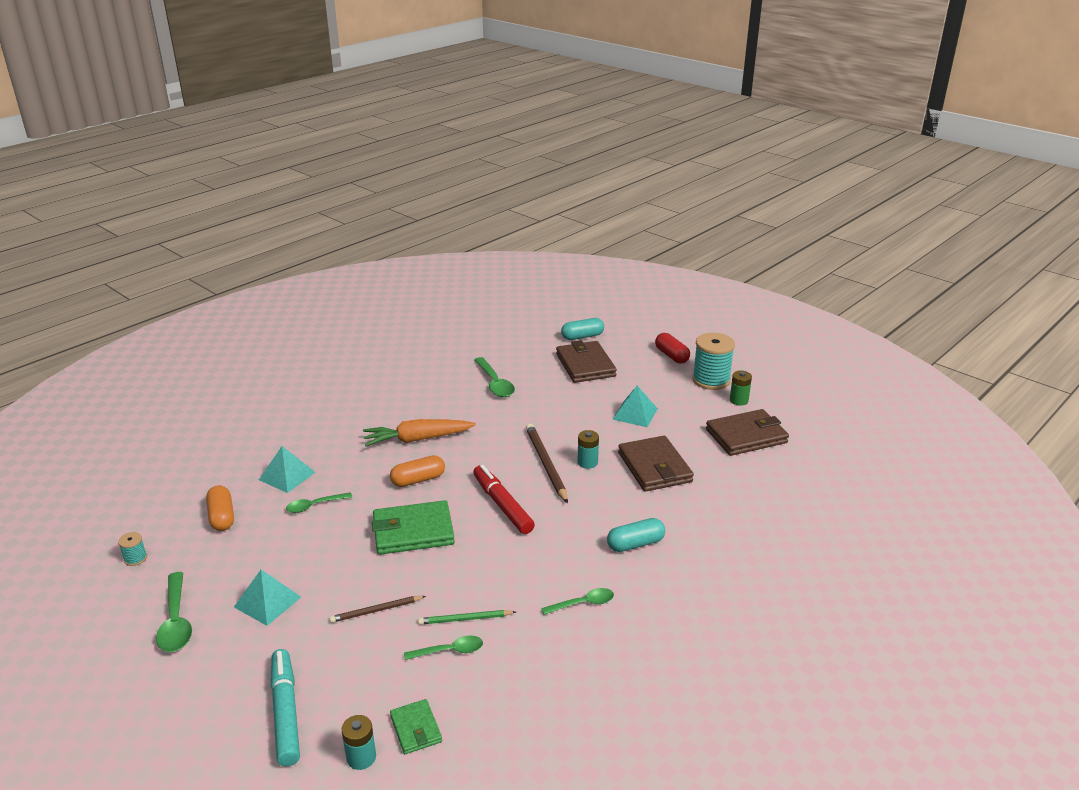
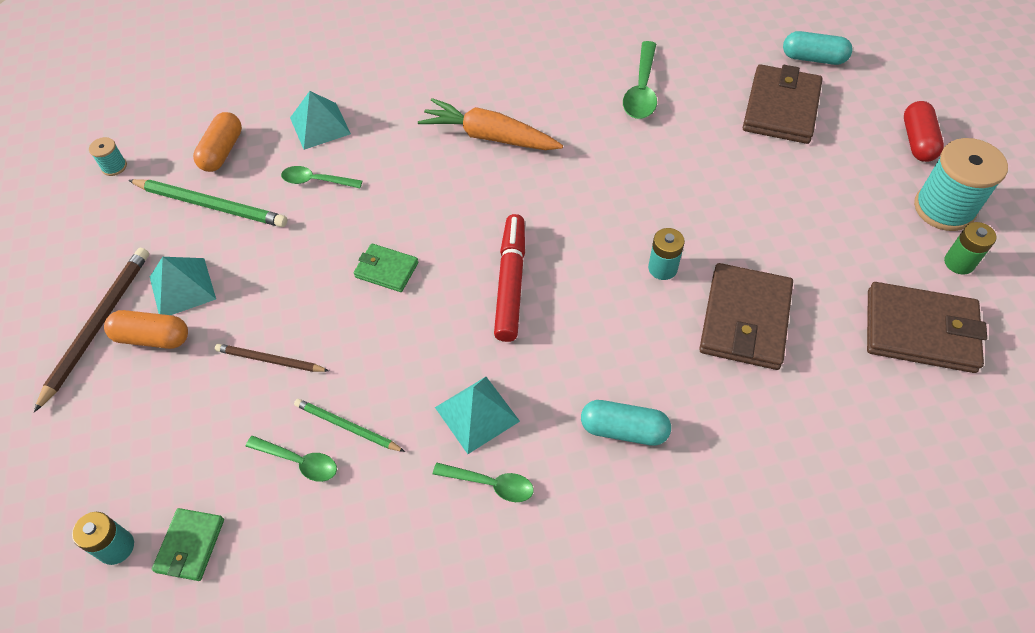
camera: 35 degrees right, 25 degrees up
(176, 621) = (91, 266): green spoon -> none
(243, 549) = (211, 205): none -> green pencil
(285, 712) = (96, 442): turquoise marker -> none
(413, 531) = (386, 270): green wallet -> green wallet, size x0.54
(418, 480) = (446, 197): orange capsule -> orange capsule (152, 338)
(546, 464) = (608, 246): brown pencil -> brown pencil (97, 325)
(635, 414) = (787, 218): turquoise pyramid -> turquoise pyramid (477, 414)

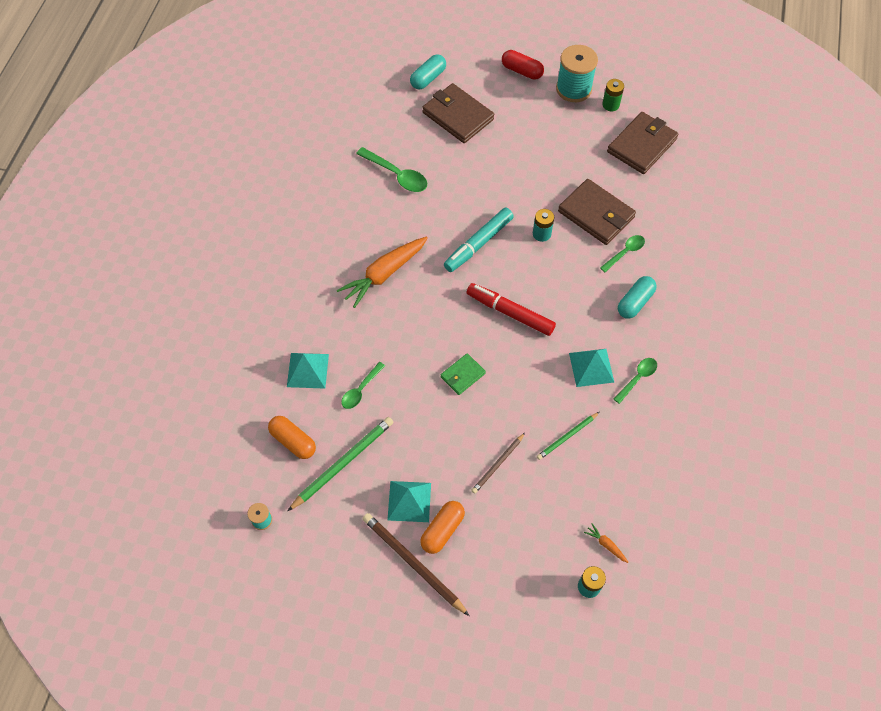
camera: 65 degrees left, 5 degrees up
(190, 545) = (606, 544): green wallet -> orange carrot
(299, 461) = (578, 470): green spoon -> green spoon (625, 253)
(597, 207) = (478, 244): none -> turquoise marker

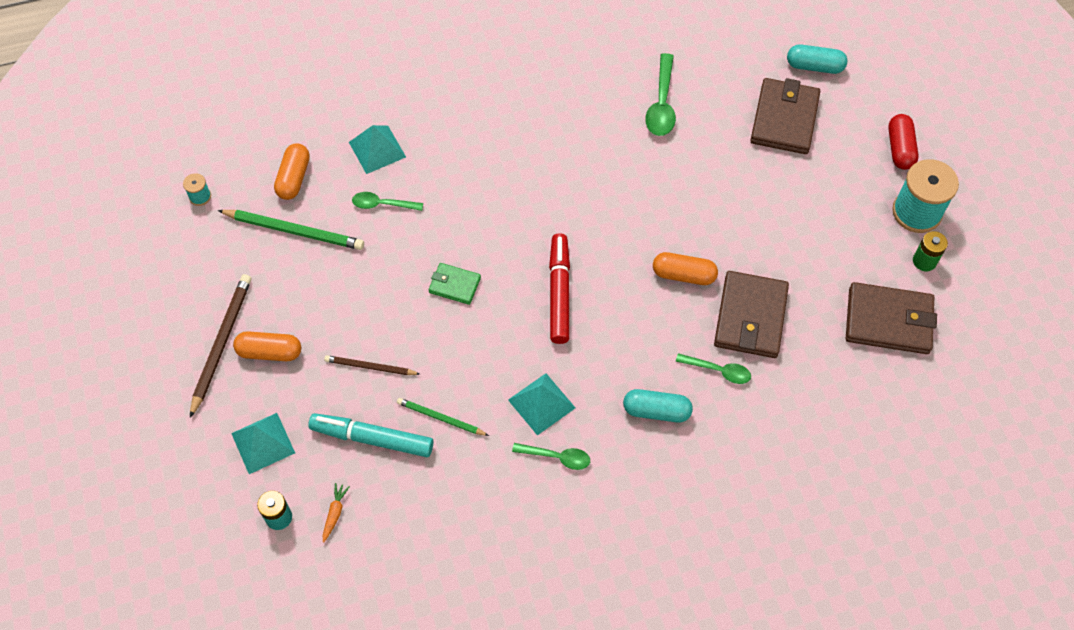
camera: 60 degrees right, 0 degrees up
(384, 274) = (529, 156): orange carrot -> none
(409, 501) = (285, 308): turquoise pyramid -> turquoise pyramid (263, 443)
(478, 244) = (627, 221): turquoise marker -> turquoise marker (372, 438)
(541, 234) = (683, 275): turquoise battery -> orange capsule

